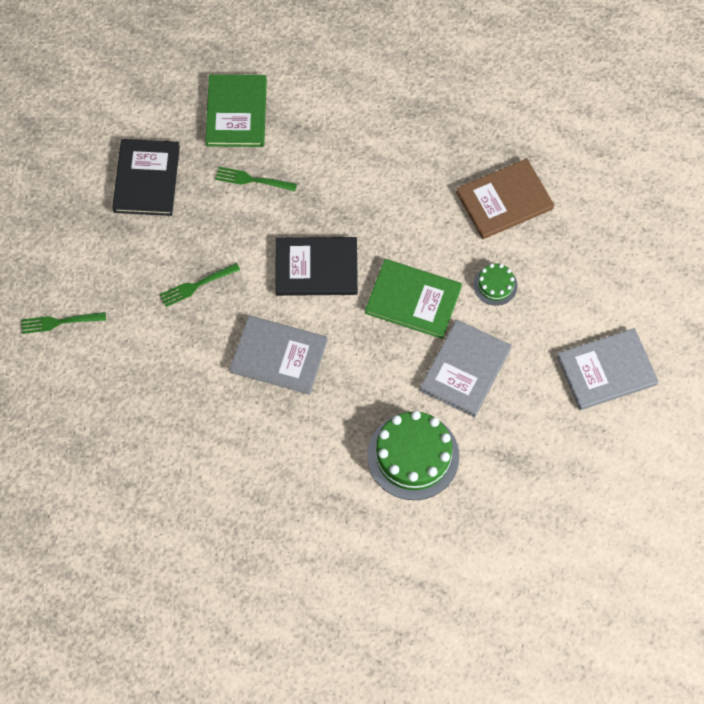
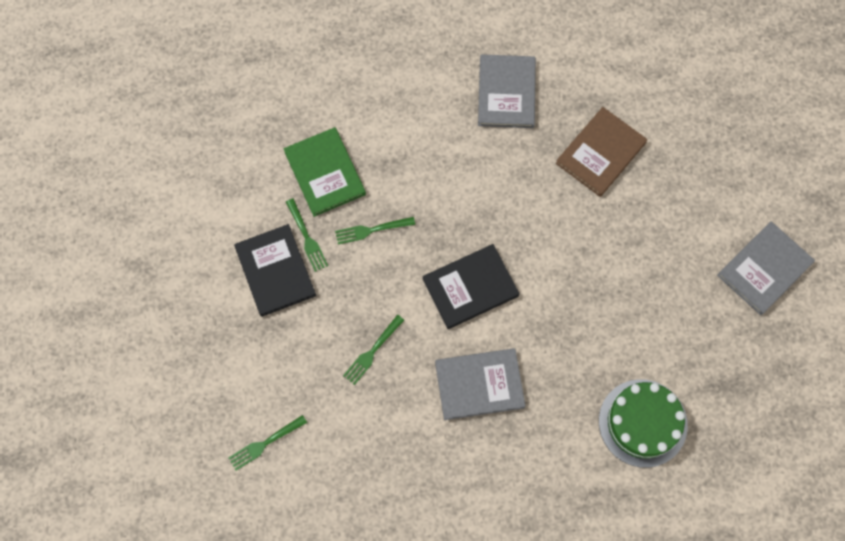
camera: 25 degrees left, 5 degrees up
(190, 162) = (307, 237): none -> green fork
(413, 300) = (569, 279): green book -> none
(465, 369) = (646, 323): grey book -> grey book (506, 93)
(495, 285) = (632, 234): green cake -> none

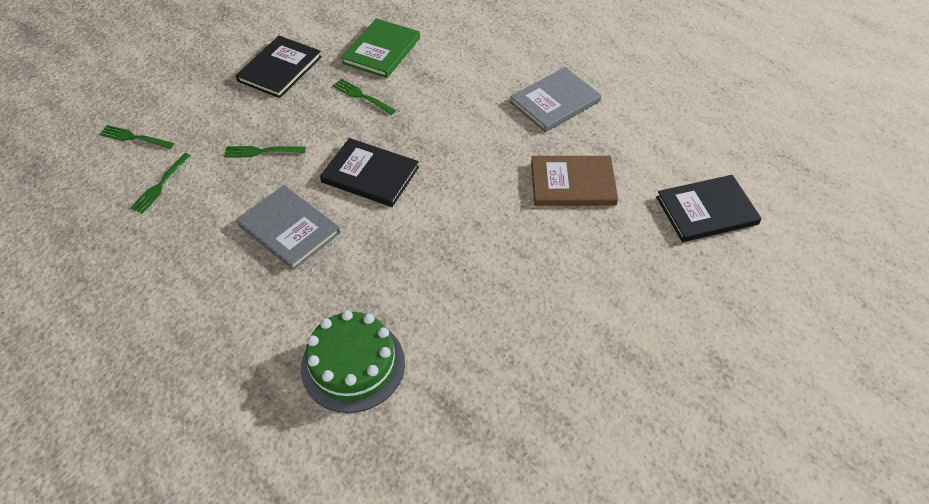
camera: 50 degrees right, 20 degrees down
(307, 237) = (322, 69): green fork -> green fork (160, 185)
(699, 89) = (706, 211): none -> black book
(764, 269) = (600, 366): grey book -> none

